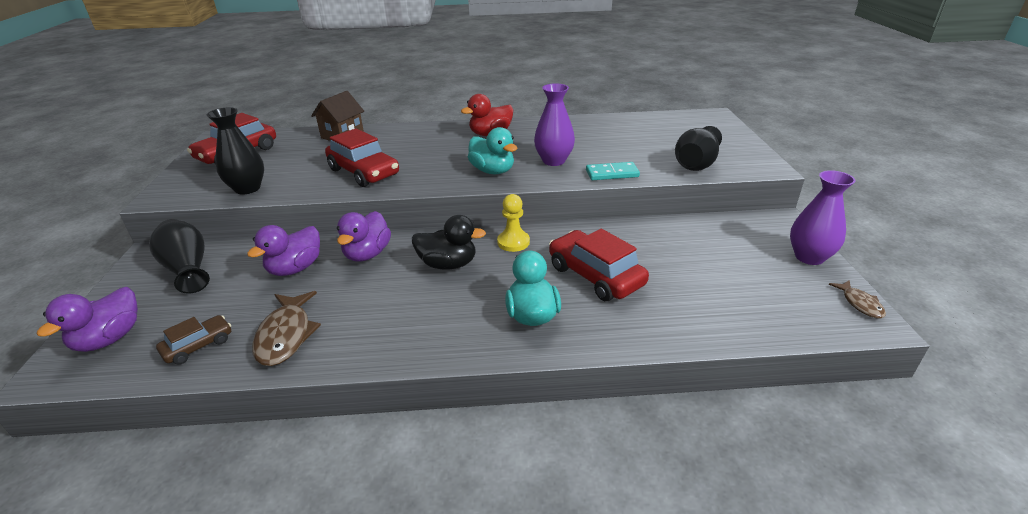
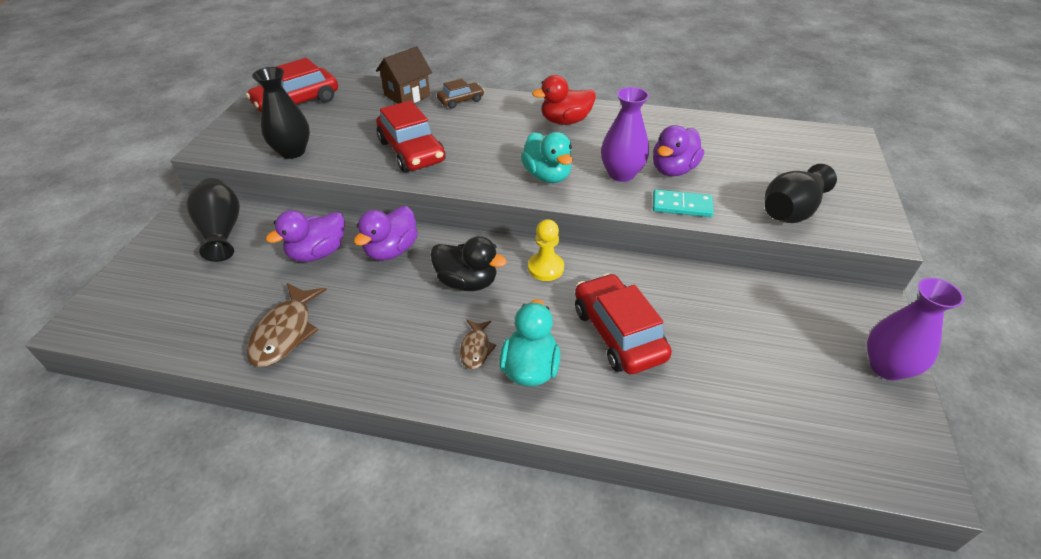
camera: 15 degrees right, 10 degrees up
(109, 339) = (135, 297): purple duck -> purple duck (673, 170)
(198, 346) = (206, 325): brown car -> brown car (461, 100)
(860, 304) = (920, 449): brown fish -> brown fish (476, 349)

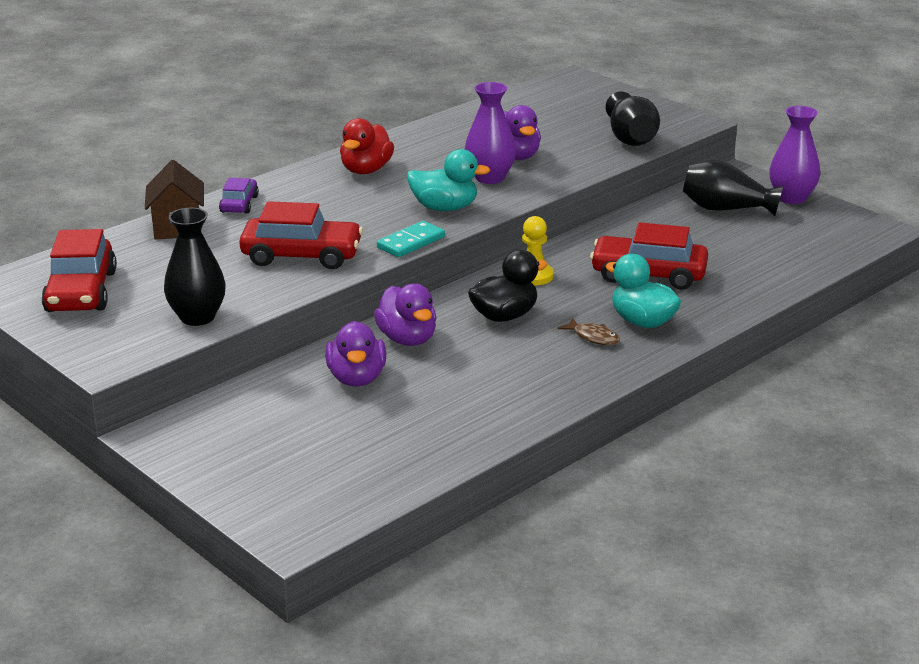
camera: 55 degrees left, 15 degrees down
(221, 231) = (235, 426): black vase -> black vase (726, 209)
(285, 332) = (460, 421): brown fish -> none
(461, 100) = (239, 204): brown car -> purple car
(681, 206) = (568, 172): turquoise domino -> turquoise domino (411, 242)

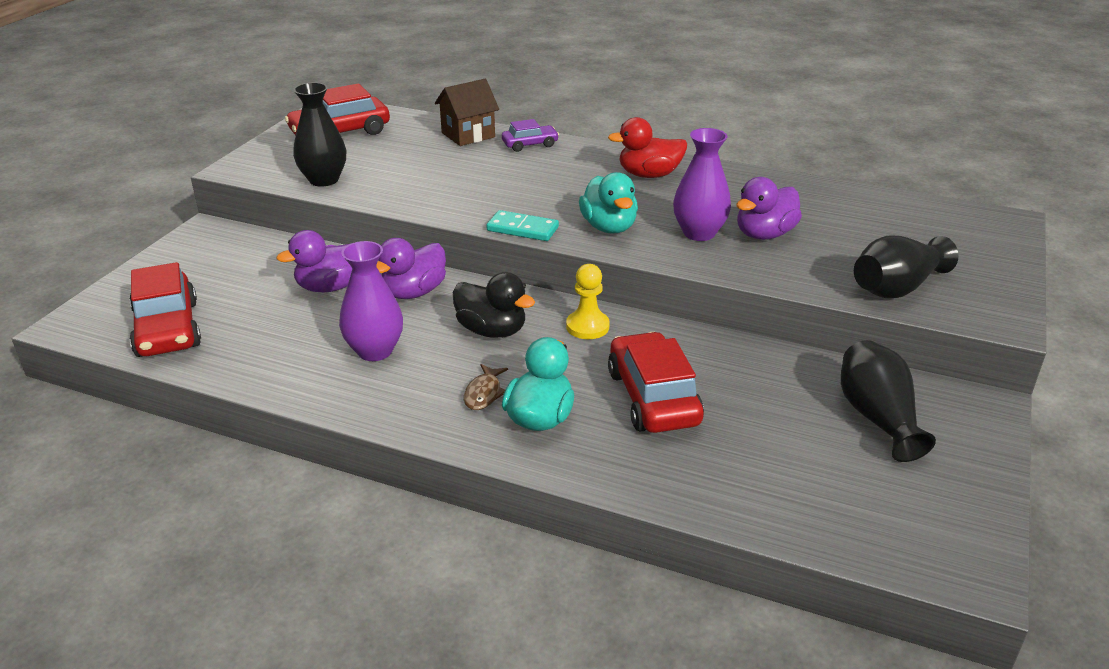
camera: 65 degrees right, 5 degrees up
(302, 255) = (458, 190): red car -> red car (167, 329)
(791, 198) = (973, 466): purple vase -> purple vase (375, 351)

